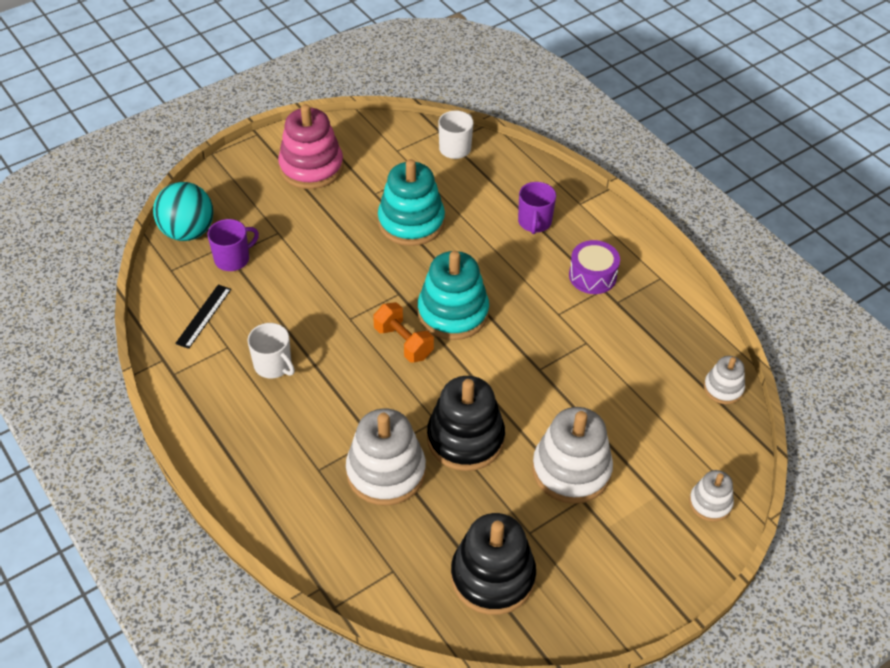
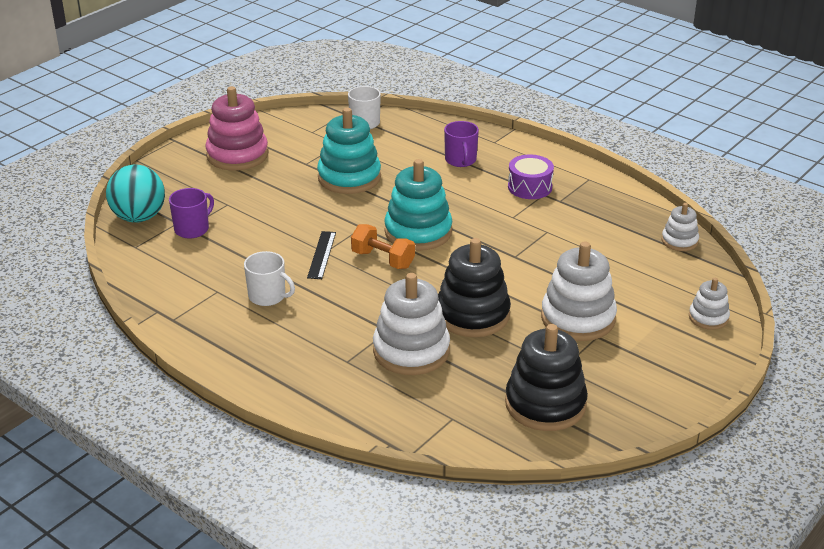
camera: 15 degrees left, 15 degrees down
(203, 316) = (183, 273): black ruler -> black ruler (321, 255)

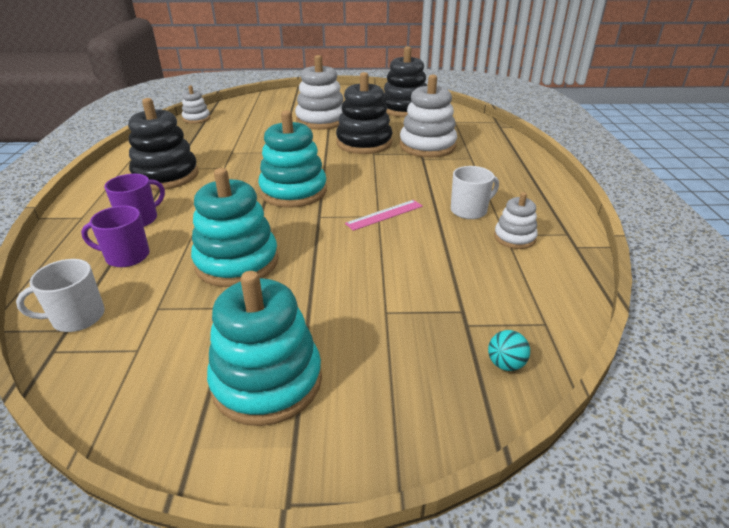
camera: 130 degrees left, 0 degrees up
(139, 217) = (505, 364): turquoise ball -> turquoise ball, size x0.44
(192, 229) = (459, 305): purple mug -> purple mug (126, 256)
(237, 155) = (267, 381): pink stacking toy -> turquoise stacking toy
(268, 296) = (469, 210): white mug -> white mug turned 75 degrees clockwise
(321, 255) = (385, 215): black ruler -> pink ruler
(383, 259) = (351, 189): orange dumbbell -> none
(529, 187) = (166, 176): purple drum -> black stacking toy
(708, 317) = (273, 99): white stacking toy -> white stacking toy (514, 238)

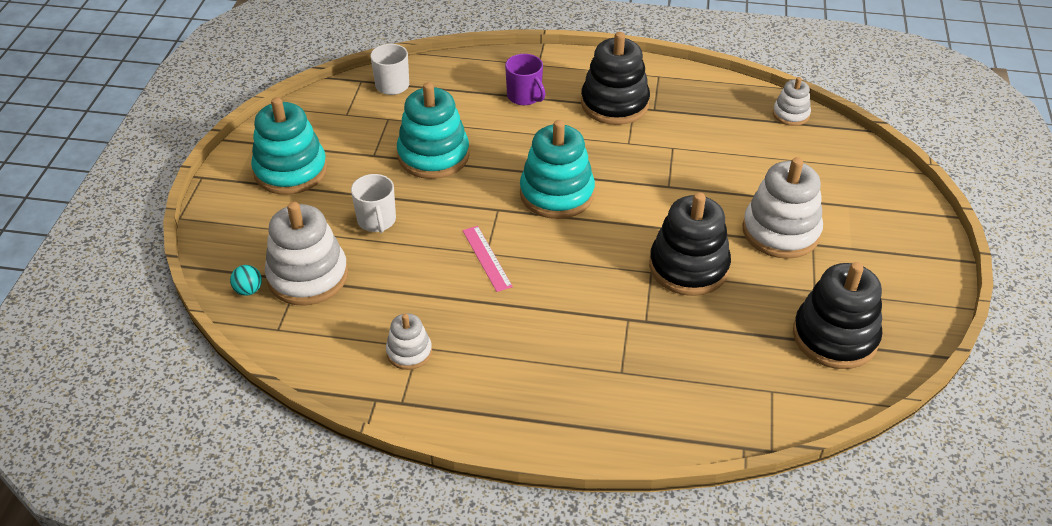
camera: 100 degrees right, 10 degrees up
(126, 256) = (463, 96): purple mug -> none
(427, 146) = (669, 333): white stacking toy -> white stacking toy (308, 276)
(469, 210) = (476, 330): white mug -> white mug (377, 220)

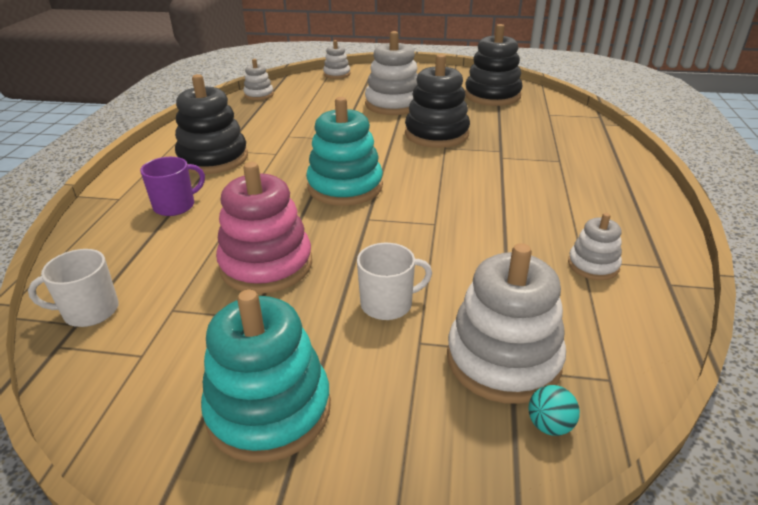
camera: 90 degrees left, 10 degrees down
(433, 156) = (266, 265): turquoise stacking toy -> pink stacking toy
(486, 258) = (442, 223): pink ruler -> none
(886, 177) = (337, 74): none -> white stacking toy

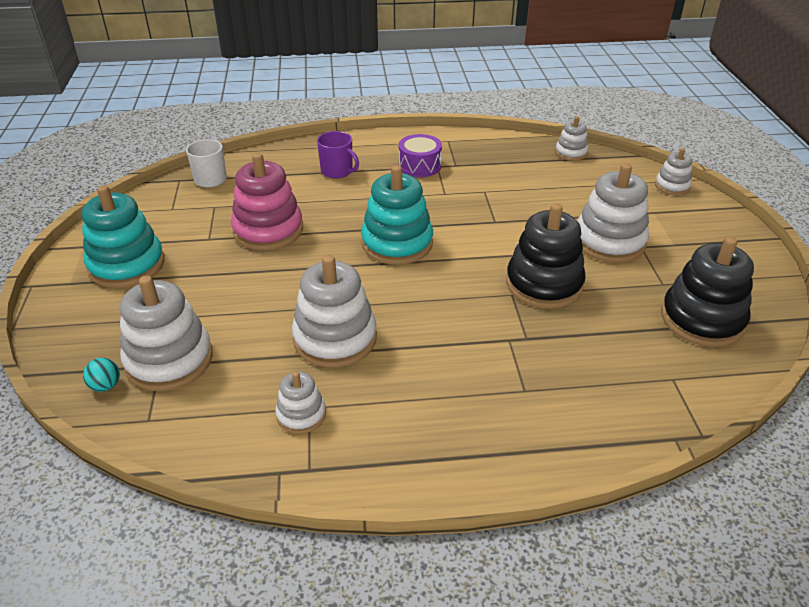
camera: 75 degrees right, 5 degrees up
(213, 158) = (419, 166): black stacking toy -> purple drum
(388, 304) = (229, 295): white mug -> none
(485, 236) = (335, 338): none -> white stacking toy

